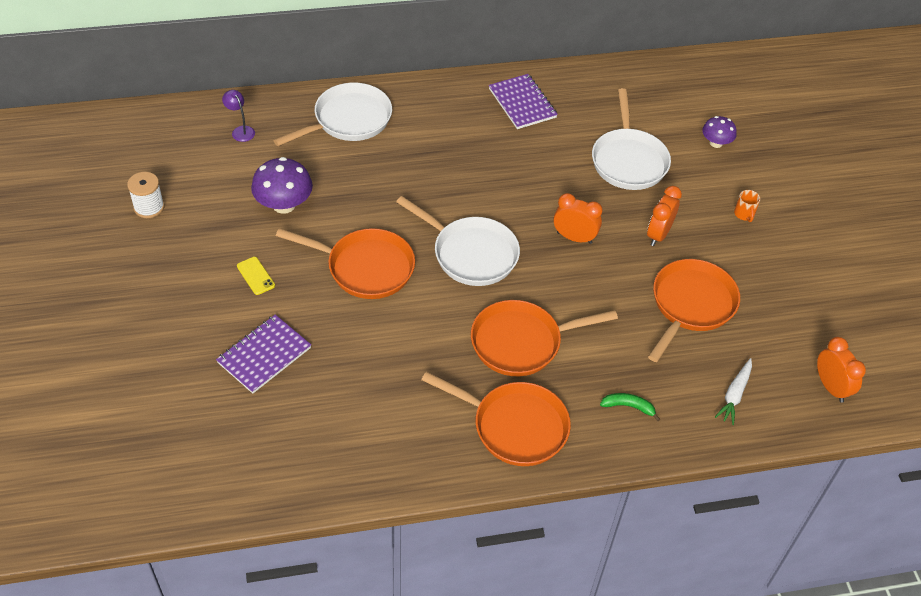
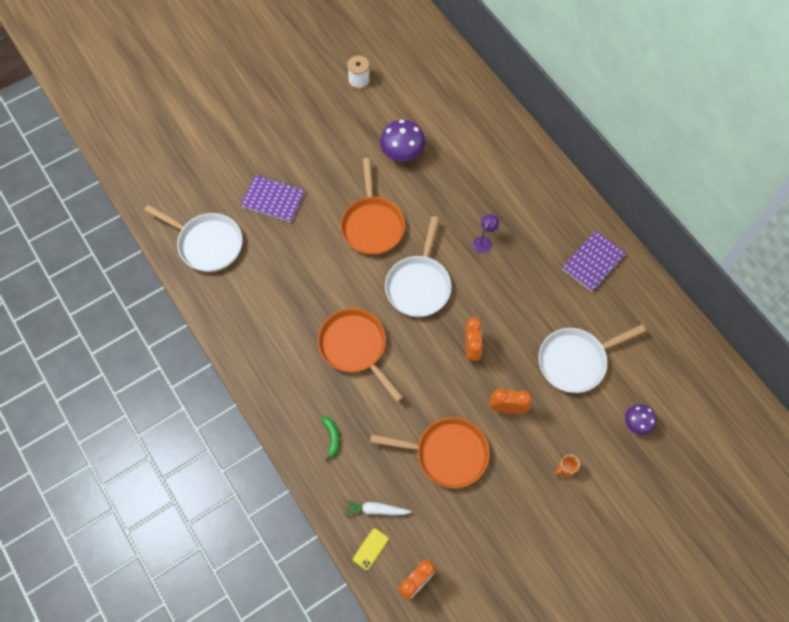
camera: 70 degrees right, 15 degrees up
(241, 130) = (455, 97): purple lamp -> purple lamp (484, 241)
(256, 276) = (333, 165): yellow phone -> yellow phone (370, 549)
(348, 120) = (504, 155): white pan -> white pan (207, 243)
(514, 426) = (283, 368): orange pan -> none

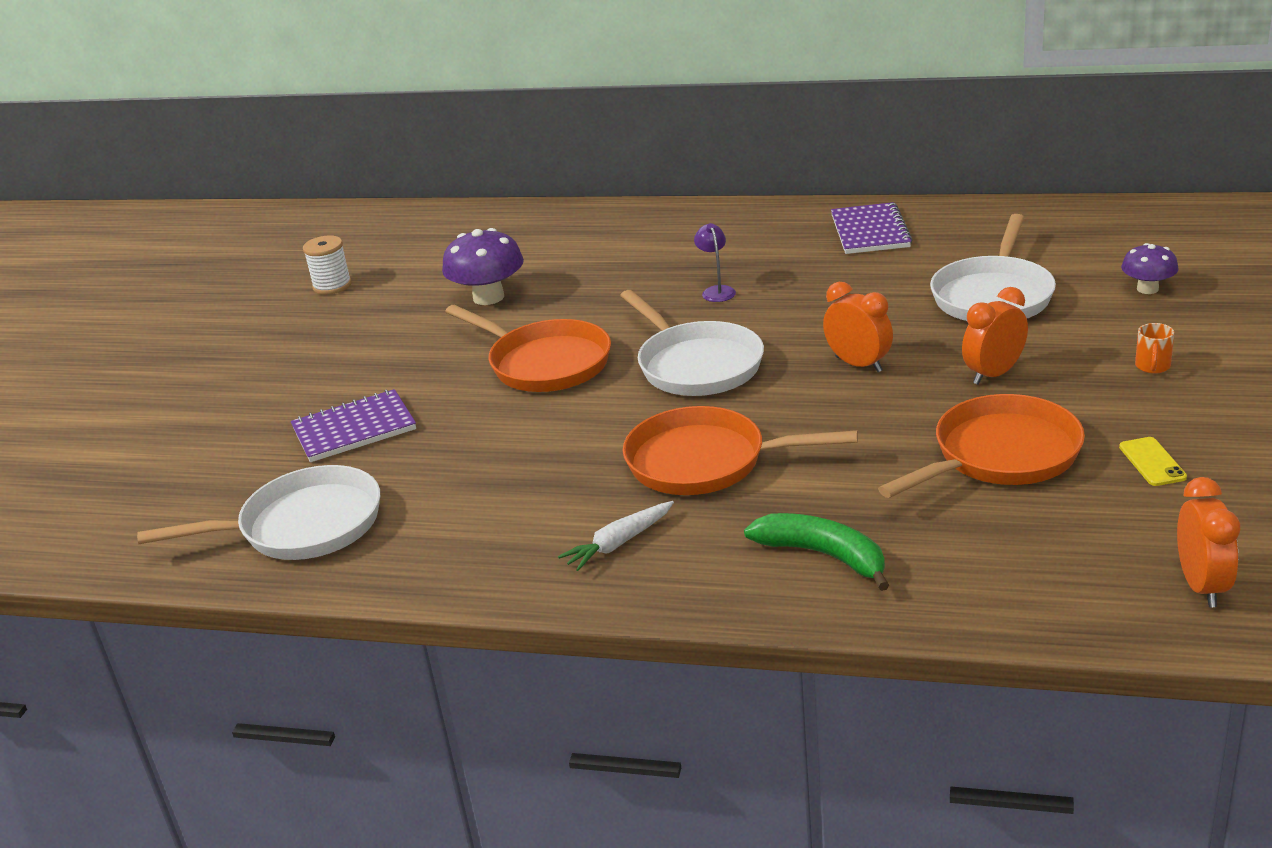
camera: 40 degrees left, 35 degrees down
(332, 437) = (823, 555): green banana -> green banana, size x1.65
(370, 549) = (1082, 608): yellow phone -> yellow phone (1152, 462)
(376, 510) = (1014, 569): white carrot -> white carrot (619, 543)

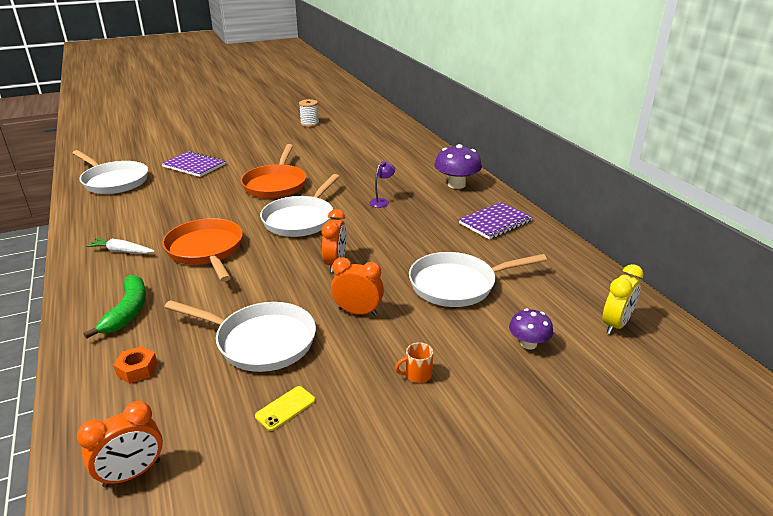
camera: 50 degrees right, 0 degrees up
(488, 297) = (327, 154): purple mushroom -> purple mushroom (456, 184)
(987, 561) = (137, 370): none -> orange nut
(999, 456) = (260, 341): orange pan -> white pan
(1153, 234) = (615, 325): none -> yellow clock

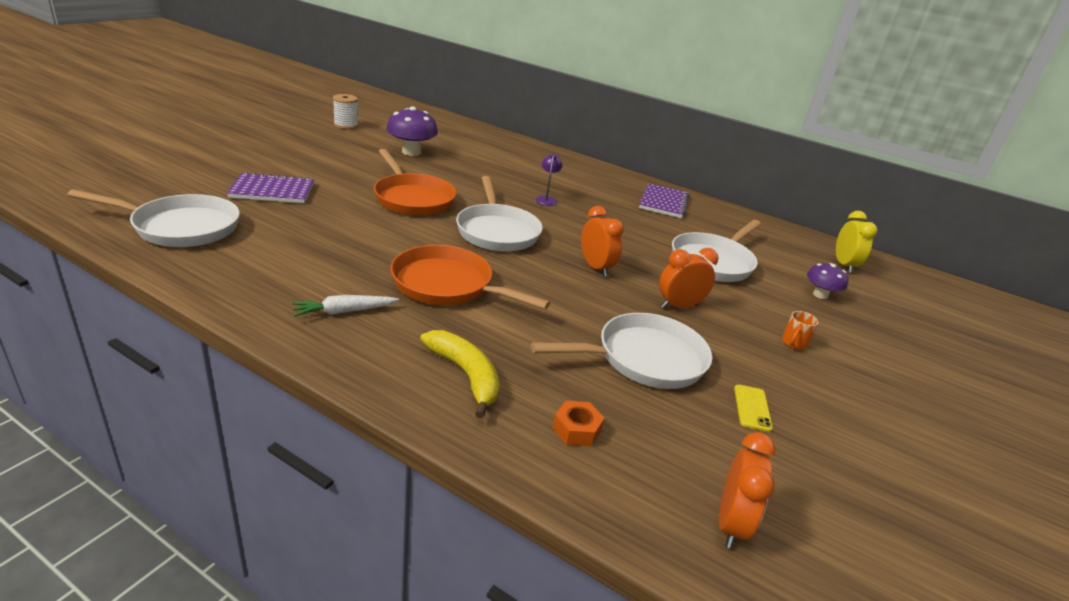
camera: 40 degrees left, 0 degrees up
(128, 311) = (466, 375): green banana -> yellow banana
(456, 184) = (586, 173): purple mushroom -> purple mushroom (411, 152)

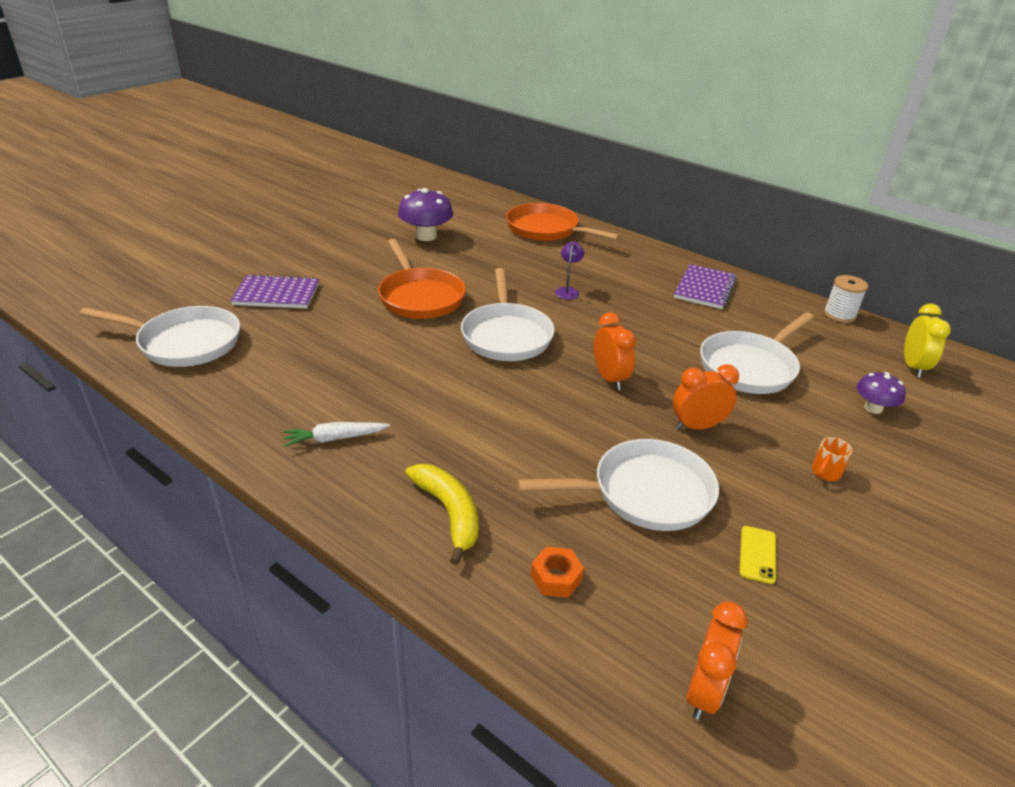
camera: 10 degrees right, 5 degrees up
(346, 125) = (359, 205): white spool -> white spool (839, 315)
(448, 285) = (444, 405): orange pan -> orange pan (546, 230)

